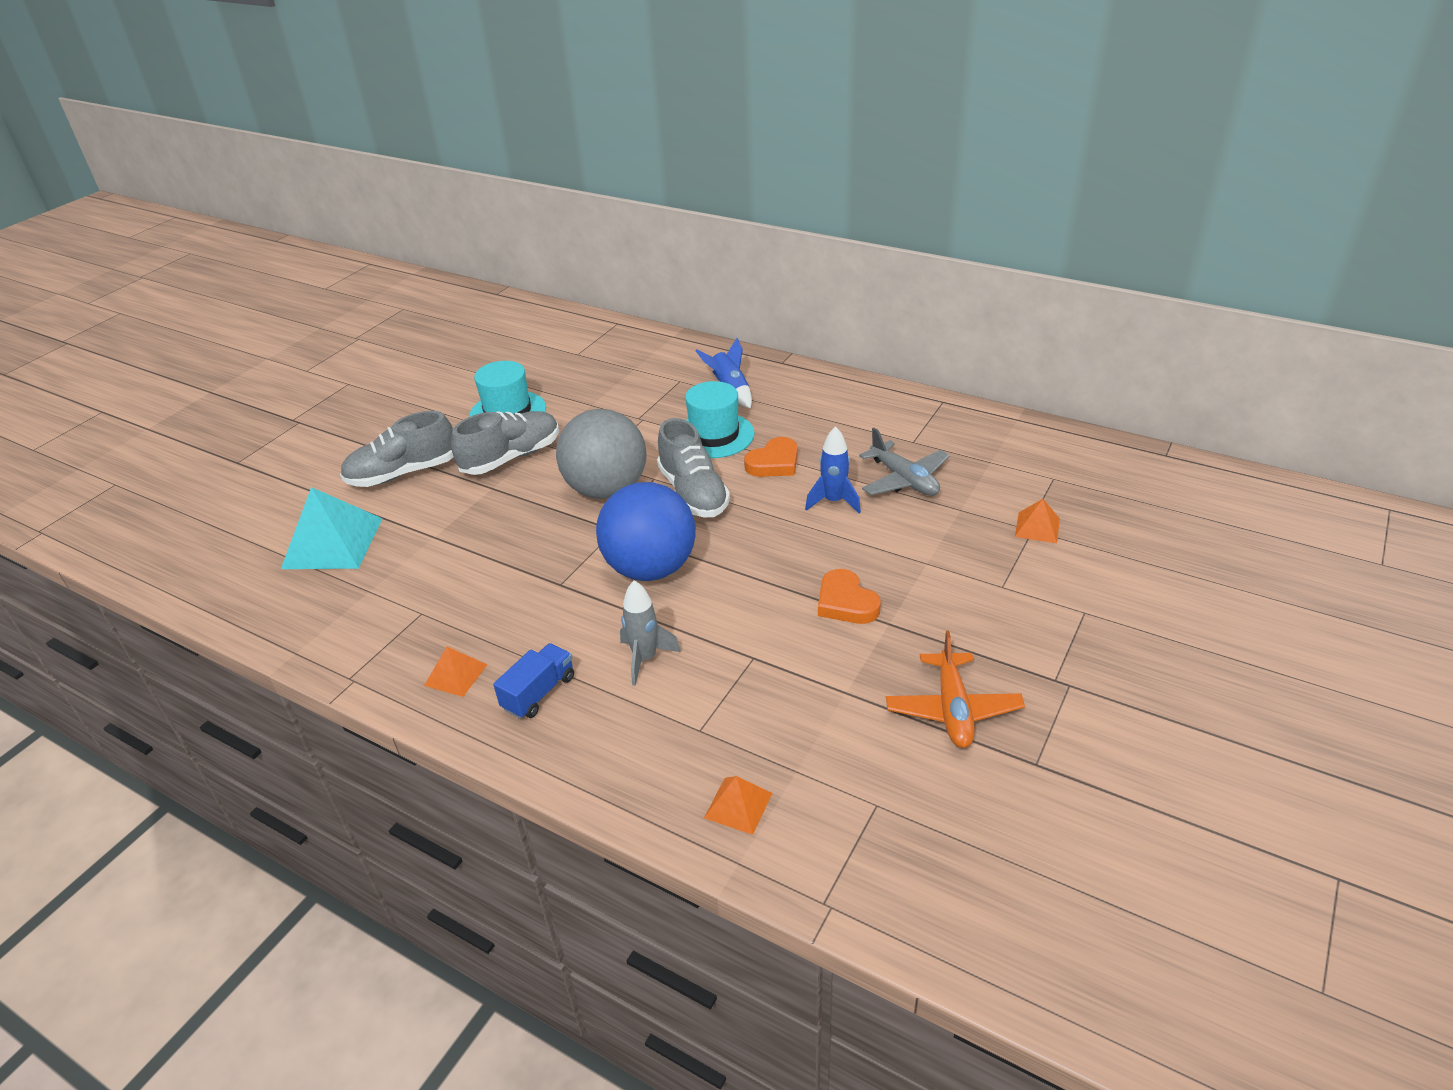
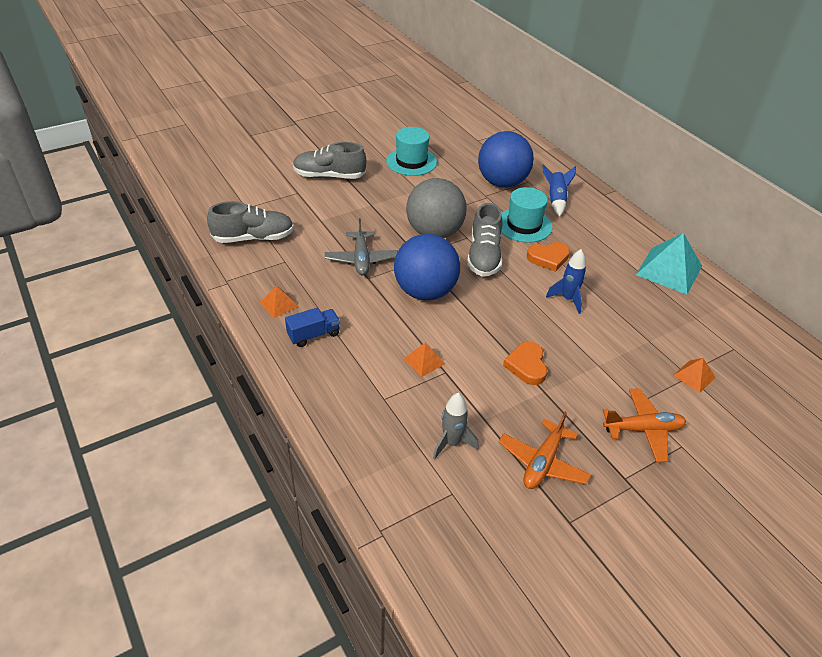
camera: 25 degrees right, 5 degrees up
(332, 543) = (267, 201): turquoise pyramid -> turquoise pyramid (669, 270)
(512, 457) = (394, 190): grey shoe -> grey shoe (254, 238)
(645, 659) = (383, 343): grey rocket -> grey rocket (451, 443)
(648, 394) = (502, 183): none -> blue ball
(738, 805) = (374, 452): orange pyramid -> orange pyramid (424, 361)
(904, 480) = (626, 305): grey plane -> grey plane (361, 259)
(1031, 613) = (643, 429): none -> orange plane

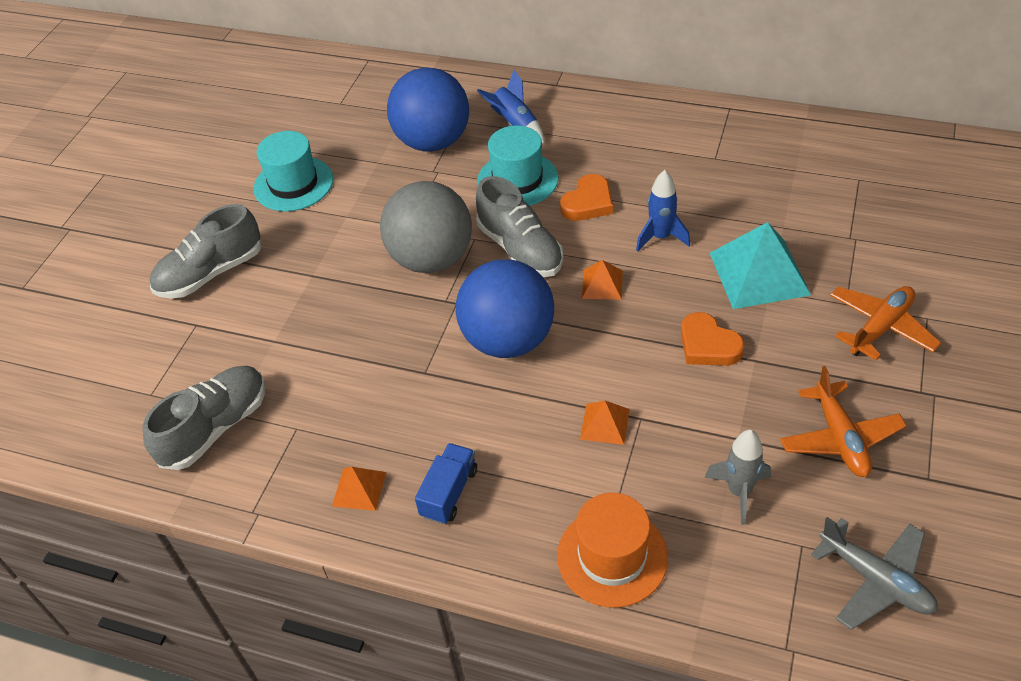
camera: 35 degrees left, 5 degrees up
(350, 419) = (612, 556): none -> orange hat
(361, 259) = (388, 355): grey plane -> grey plane (875, 580)
(669, 270) = (714, 133): turquoise pyramid -> turquoise pyramid (759, 273)
(694, 376) = (859, 235): orange pyramid -> orange pyramid (602, 284)

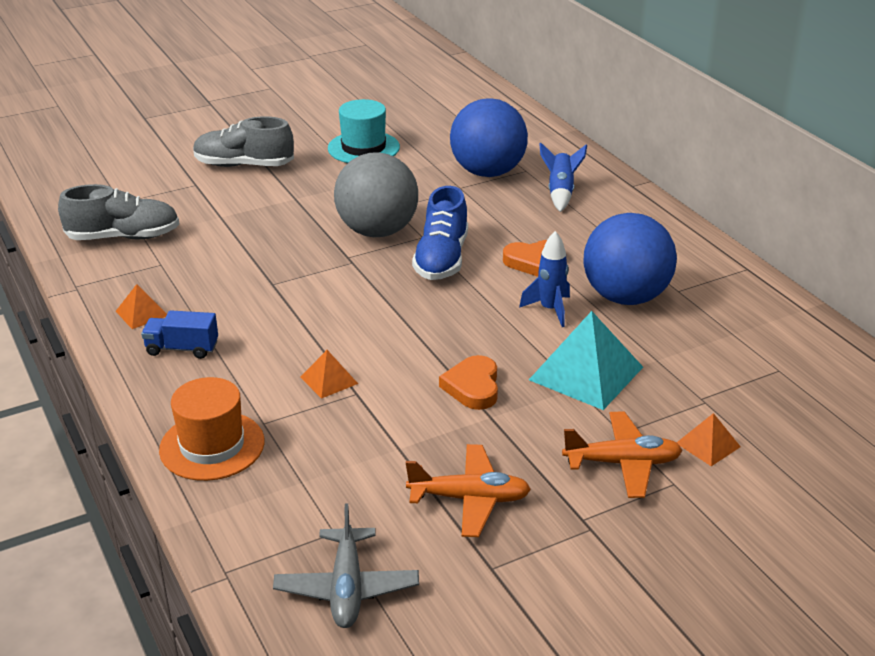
camera: 40 degrees right, 15 degrees down
(449, 492) = (182, 349): blue truck -> blue truck turned 150 degrees counterclockwise
(508, 340) = (349, 300): blue ball -> blue ball (625, 297)
(517, 180) = (507, 222): turquoise hat -> none
(520, 249) = (441, 259): grey shoe -> blue shoe
(602, 284) = (461, 310): orange pyramid -> orange pyramid (708, 445)
(739, 492) = (346, 474): grey rocket -> none
(840, 438) = (469, 499): orange plane -> orange plane turned 120 degrees counterclockwise

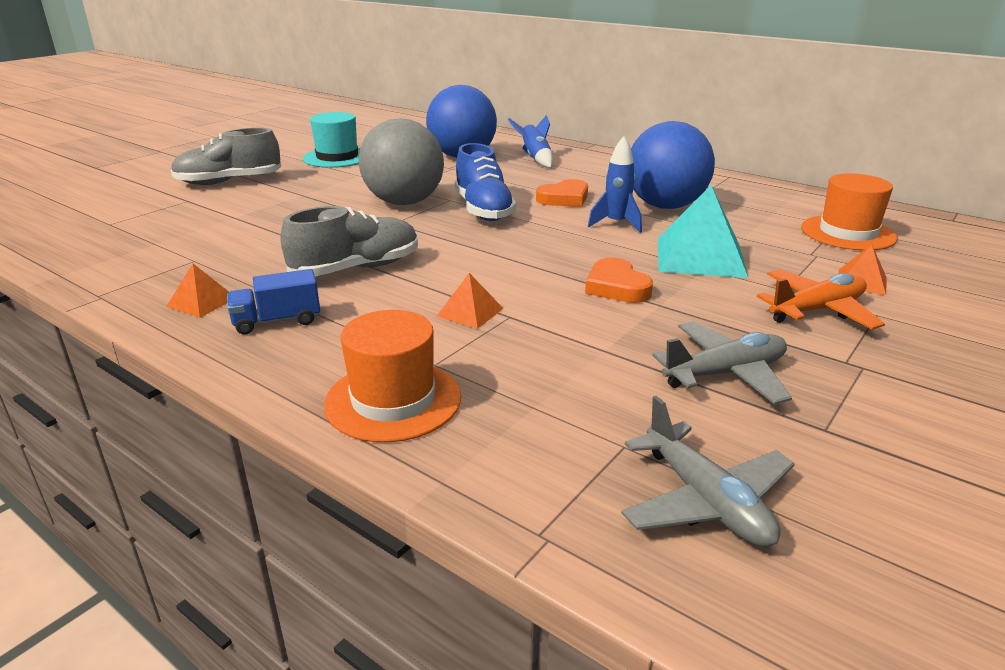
camera: 25 degrees left, 5 degrees down
(124, 237) = (132, 247): grey shoe -> grey shoe (356, 269)
(469, 499) = (725, 374): orange plane -> grey plane
(776, 382) = (848, 233): none -> orange hat

